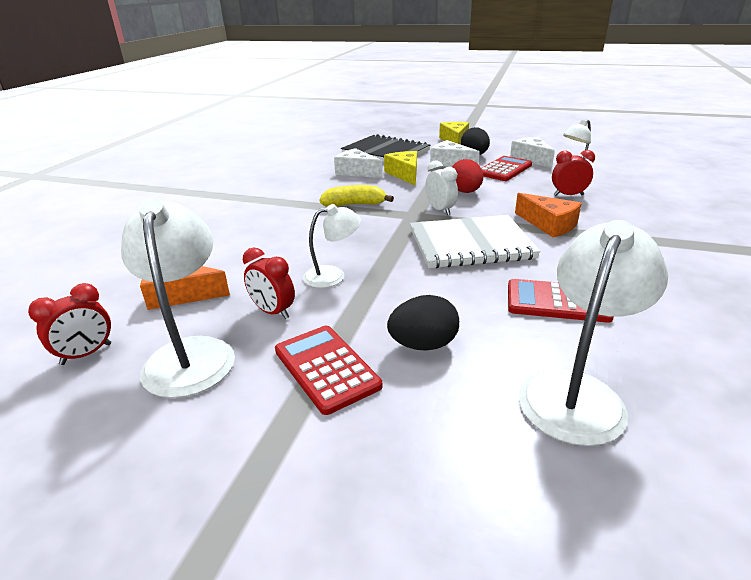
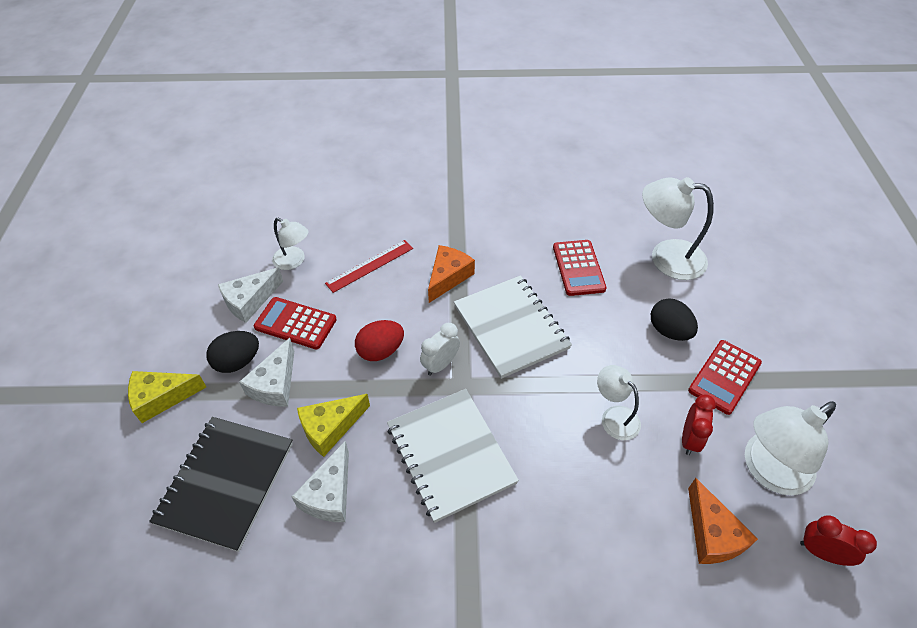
camera: 110 degrees left, 20 degrees up
(354, 205) = (450, 454): yellow banana -> white notebook
(568, 195) = (370, 266): red clock -> red ruler

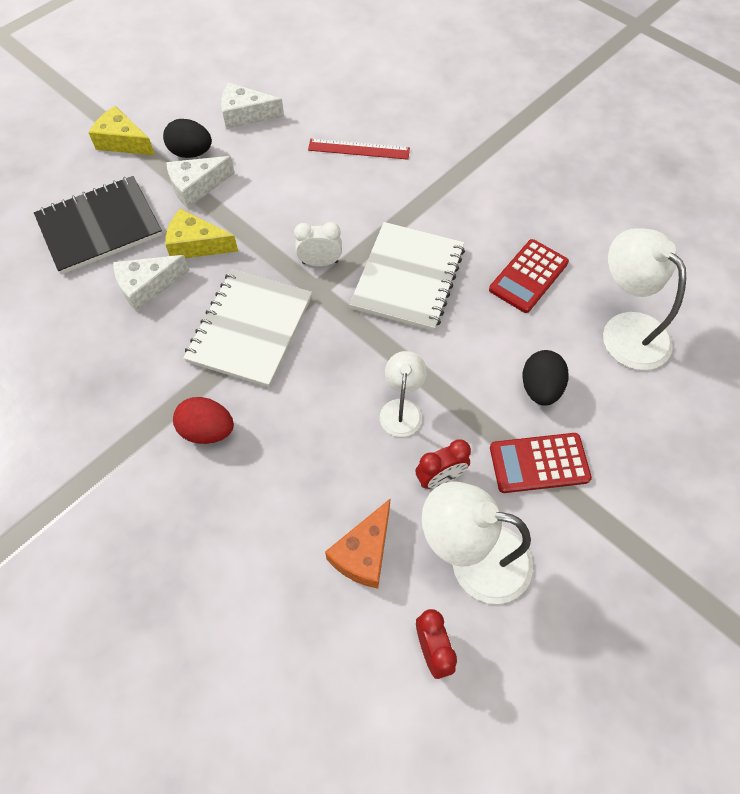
camera: 45 degrees right, 10 degrees up
(294, 261) = (308, 106): white lamp -> none
(295, 323) = (257, 154): red calculator -> none
(381, 351) = (290, 219): red egg -> red egg (207, 430)
(448, 277) = (408, 202): orange cheese -> none

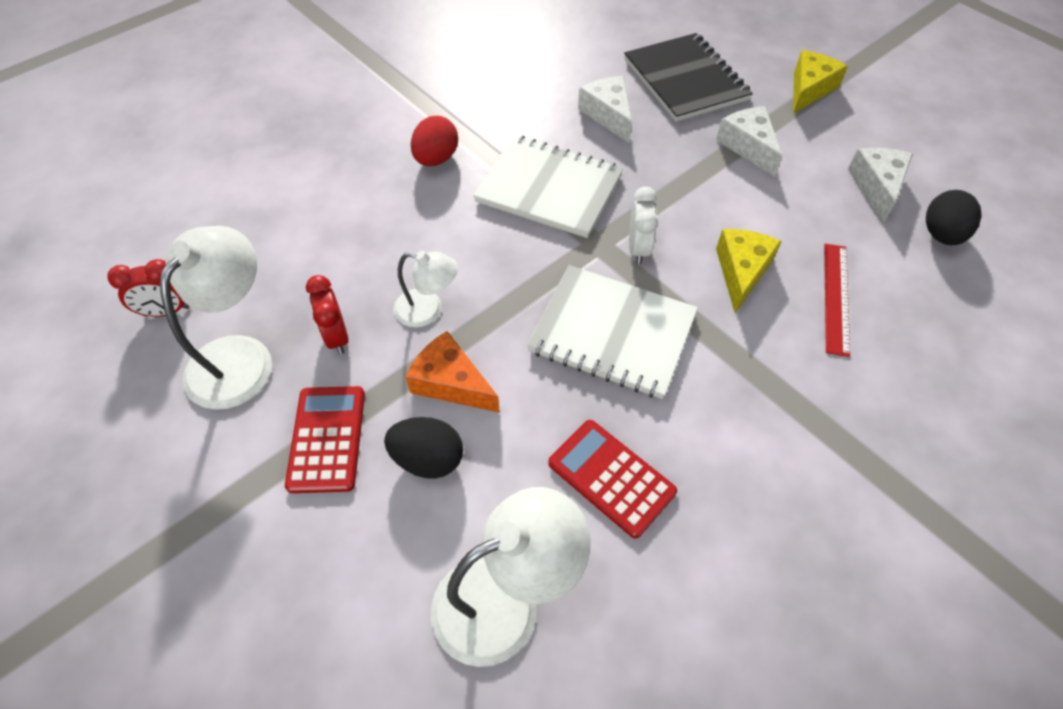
camera: 95 degrees right, 5 degrees down
(191, 153) = (801, 141): black egg -> black egg (941, 235)
(196, 244) = (663, 148): yellow cheese -> yellow cheese (741, 272)
(364, 553) = (278, 266): orange cheese -> orange cheese (451, 383)

